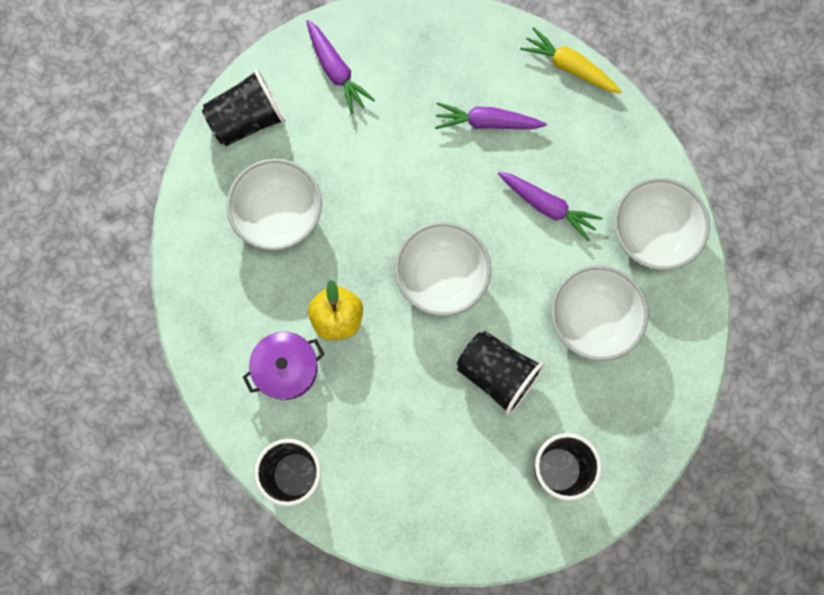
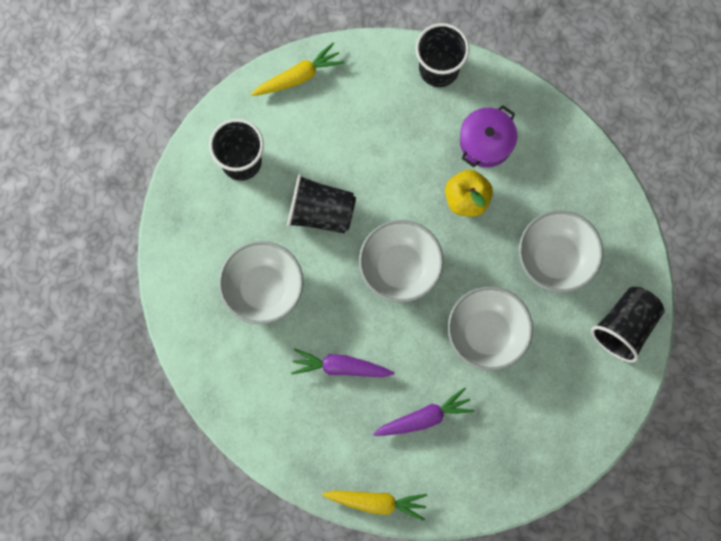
camera: 155 degrees right, 0 degrees up
(336, 71) = (574, 404): purple carrot -> none
(453, 539) = (298, 76): none -> yellow carrot
(652, 234) = (243, 383): white bowl -> white bowl (487, 333)

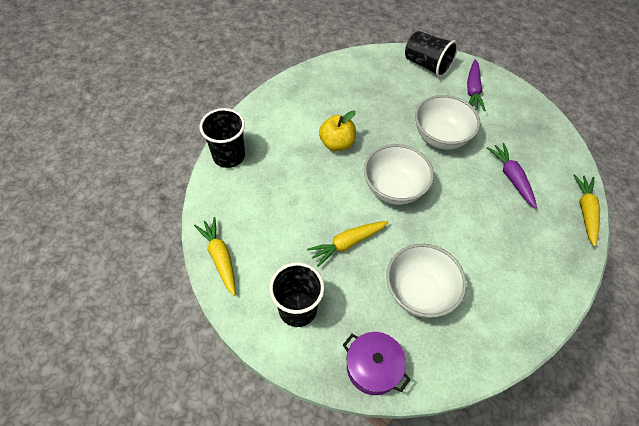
camera: 90 degrees left, 20 degrees down
(321, 212) = (347, 243): black cup -> yellow carrot
(340, 367) = (481, 233): purple carrot -> purple carrot (473, 90)
(486, 142) = (292, 130): purple pot -> purple pot (373, 367)
(556, 258) = (381, 96): white bowl -> none

